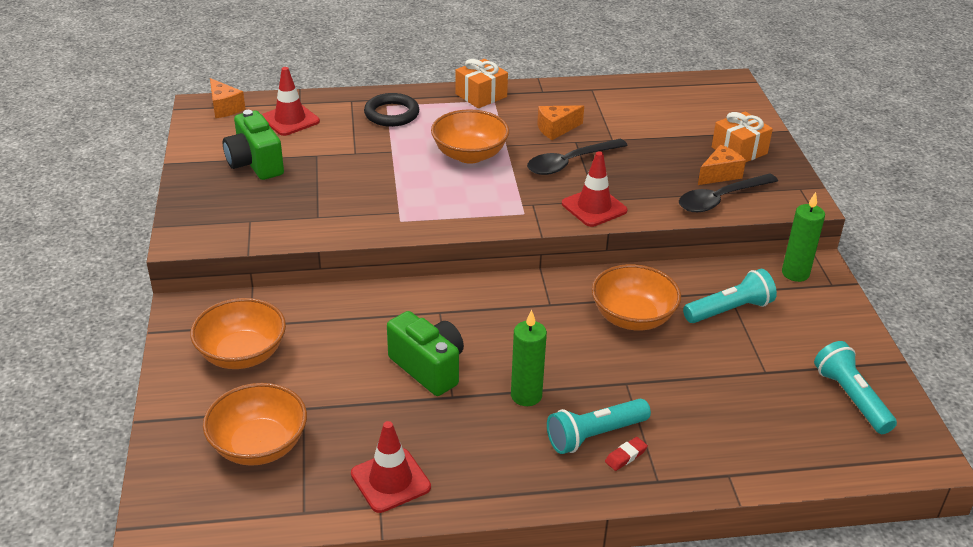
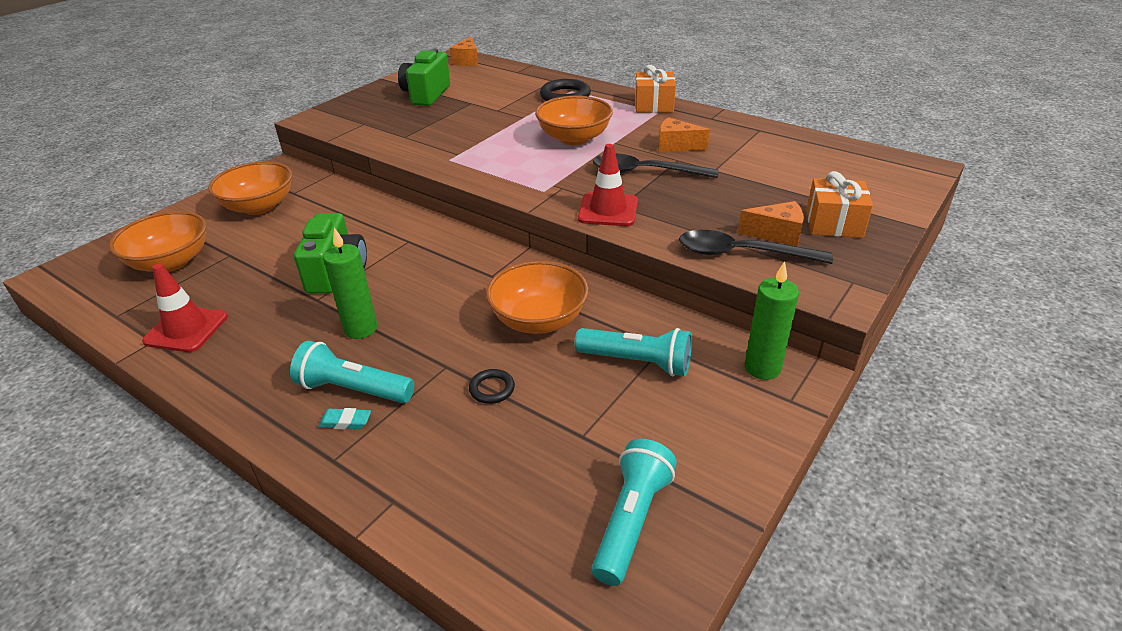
camera: 45 degrees right, 0 degrees up
(290, 120) = (493, 79): red traffic cone -> none
(626, 456) = (345, 422): red eraser -> turquoise eraser
(676, 378) = (492, 389): none -> black ring

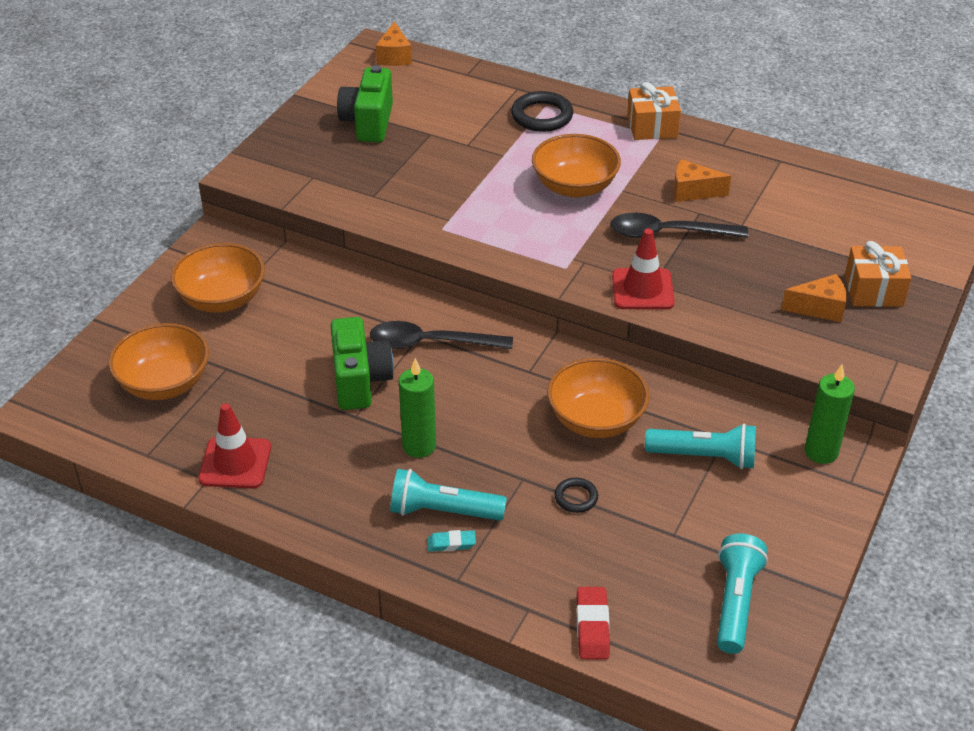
camera: 10 degrees left, 5 degrees up
(456, 530) = (592, 626): none -> red eraser
(741, 253) = (788, 335): black spoon -> black spoon (430, 343)

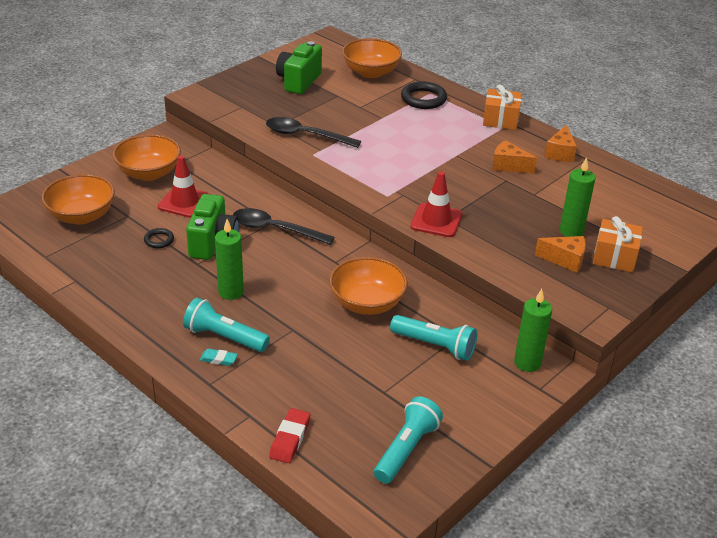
camera: 15 degrees right, 5 degrees down
(235, 463) = (100, 274): red traffic cone -> red traffic cone (184, 202)
(394, 56) = (339, 45): orange cheese -> orange cheese (560, 153)
(574, 187) = (422, 146): orange bowl -> orange bowl (371, 72)
(576, 497) = (324, 350): black ring -> black ring (159, 240)
(667, 233) = (474, 188): black spoon -> black spoon (305, 135)
(808, 267) = (571, 231): none -> green candle

